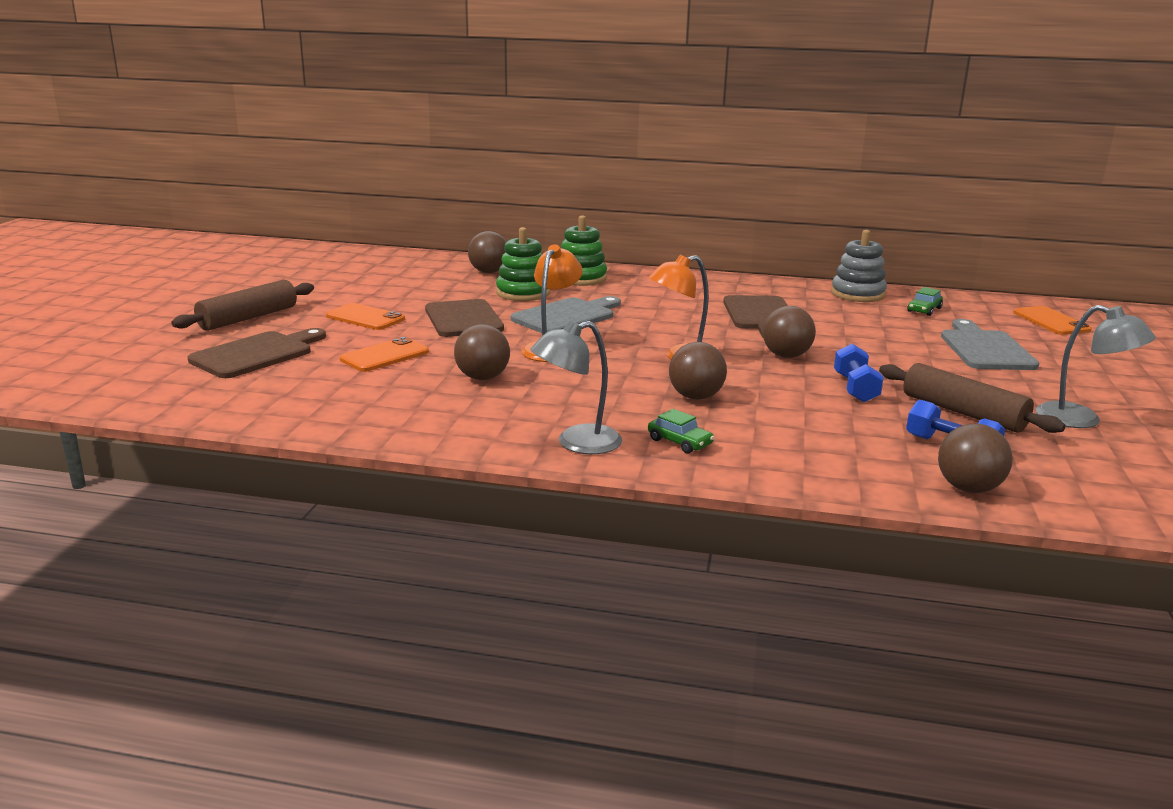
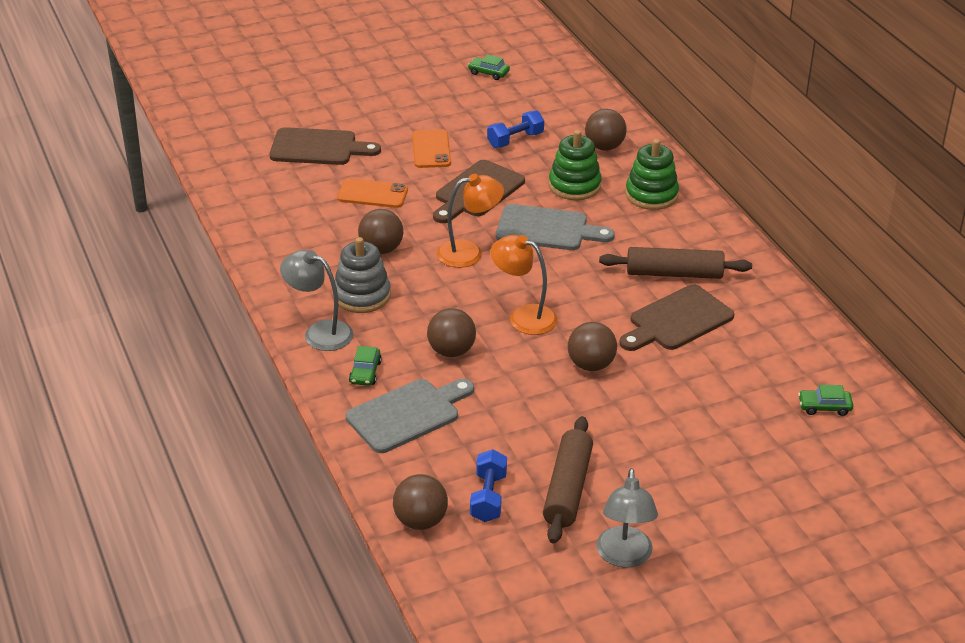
camera: 55 degrees right, 15 degrees up
(248, 318) = (372, 108): brown rolling pin -> brown rolling pin (674, 273)
(301, 272) = (488, 73): none -> green car
(855, 388) = (557, 421): blue dumbbell -> blue dumbbell (515, 140)
(857, 294) = (820, 354): grey stacking toy -> grey stacking toy (362, 296)
(985, 349) = (749, 469): grey cutting board -> grey cutting board (408, 414)
(1051, 321) = (897, 495): orange phone -> none

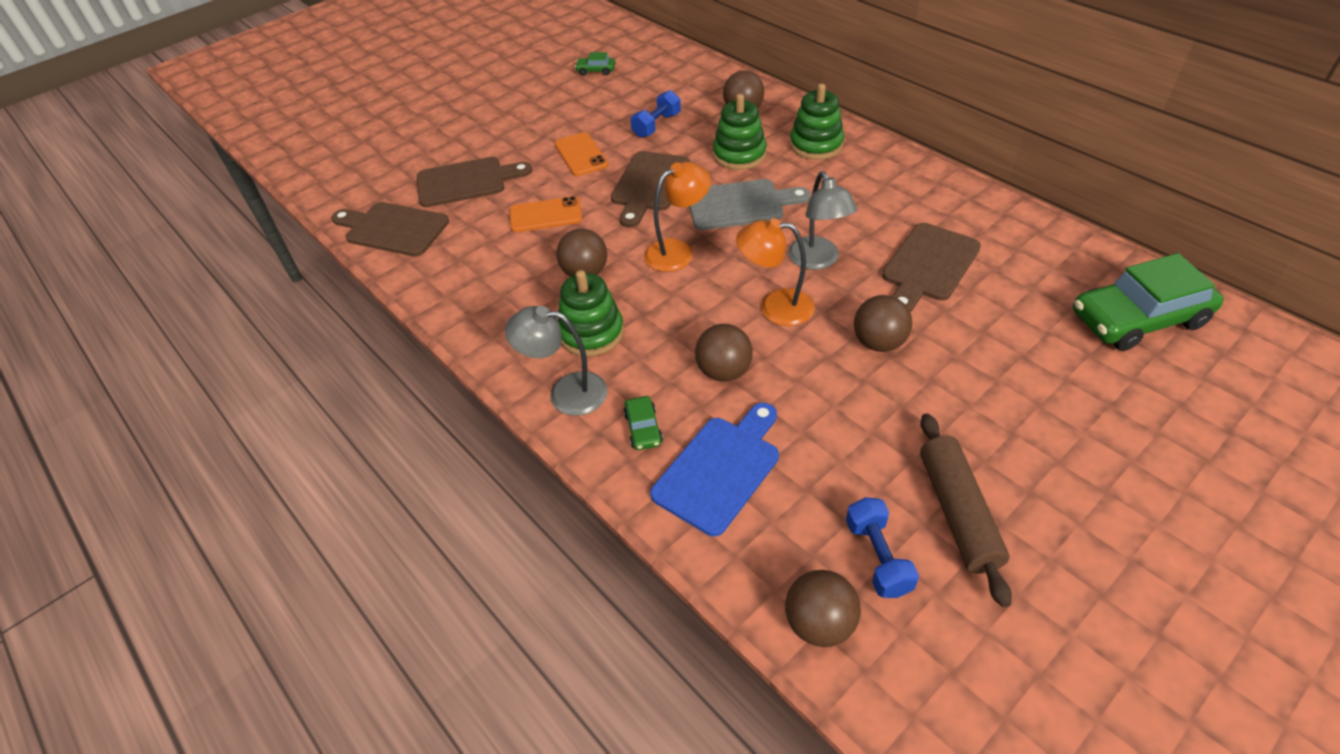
camera: 15 degrees left, 10 degrees up
(238, 172) = (393, 229): none -> brown cutting board
(362, 296) = (591, 333): grey stacking toy -> green stacking toy
(408, 414) = (720, 469): grey cutting board -> blue cutting board
(624, 557) = (1084, 589): grey lamp -> grey lamp (817, 261)
(674, 273) = (890, 217): brown rolling pin -> none
(824, 407) = (1138, 319): green car -> green car, size x2.31

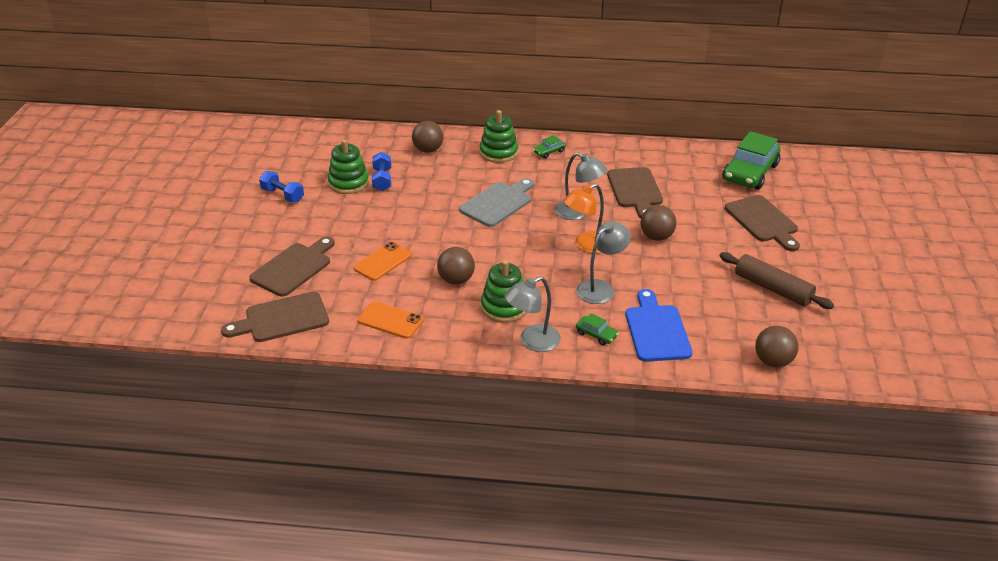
camera: 45 degrees left, 10 degrees down
(581, 155) = (354, 217): orange phone -> orange phone (390, 320)
(596, 70) = (286, 162): green car -> green car (549, 152)
(649, 185) = (427, 216): brown cutting board -> brown cutting board (763, 221)
(678, 251) = (495, 243): orange lamp -> none
(723, 371) = (600, 288): brown ball -> grey lamp
(739, 155) = (460, 176): green stacking toy -> green stacking toy (349, 183)
(877, 557) = (764, 324): blue dumbbell -> blue dumbbell (282, 195)

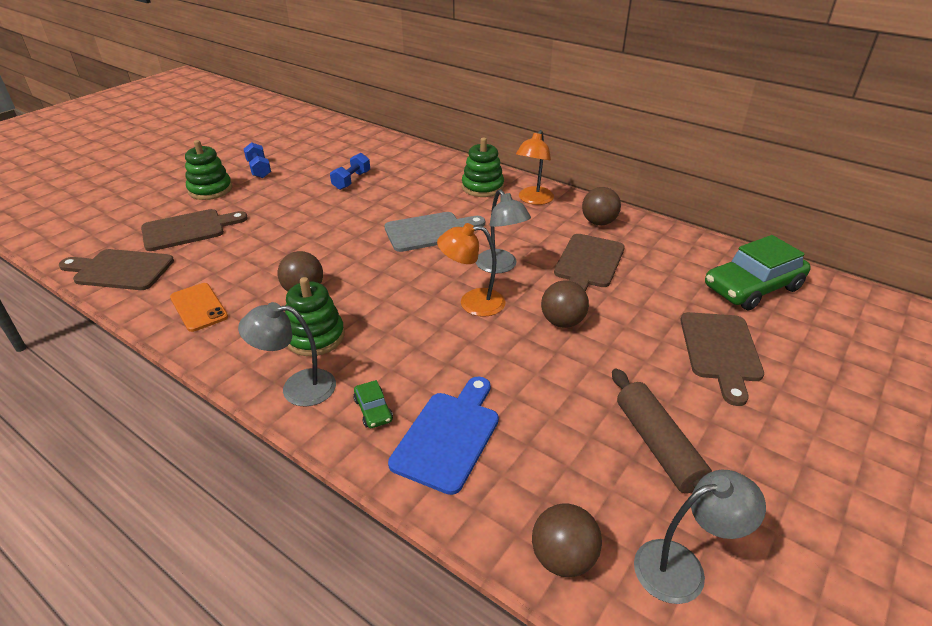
camera: 30 degrees right, 0 degrees up
(349, 183) = (321, 175): green stacking toy -> green stacking toy (210, 190)
(383, 262) = (263, 250): orange phone -> none
(428, 150) = (420, 167): brown ball -> brown ball (598, 222)
(549, 152) = (533, 200): green car -> orange lamp
(600, 288) = (438, 356): grey lamp -> grey lamp (682, 567)

